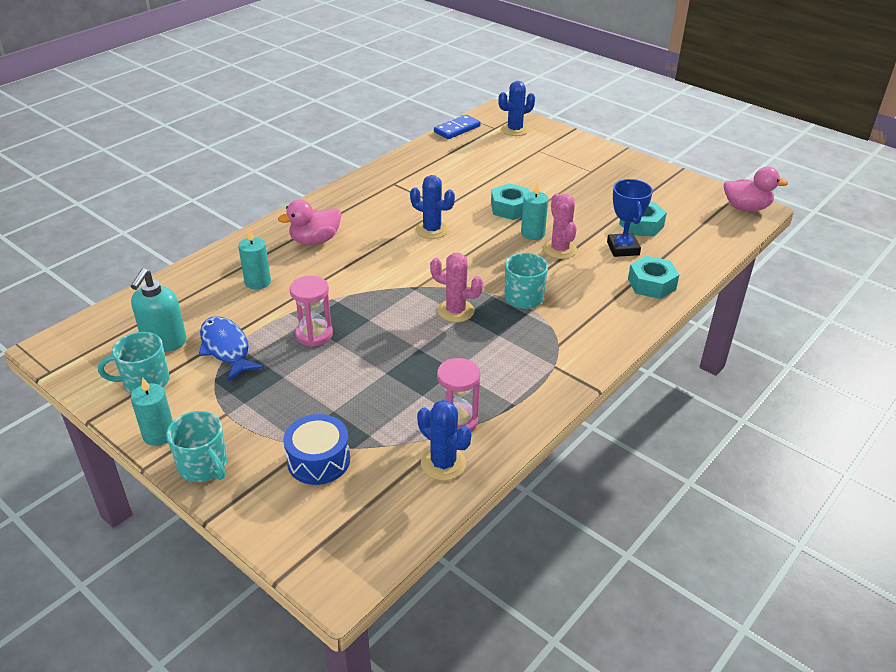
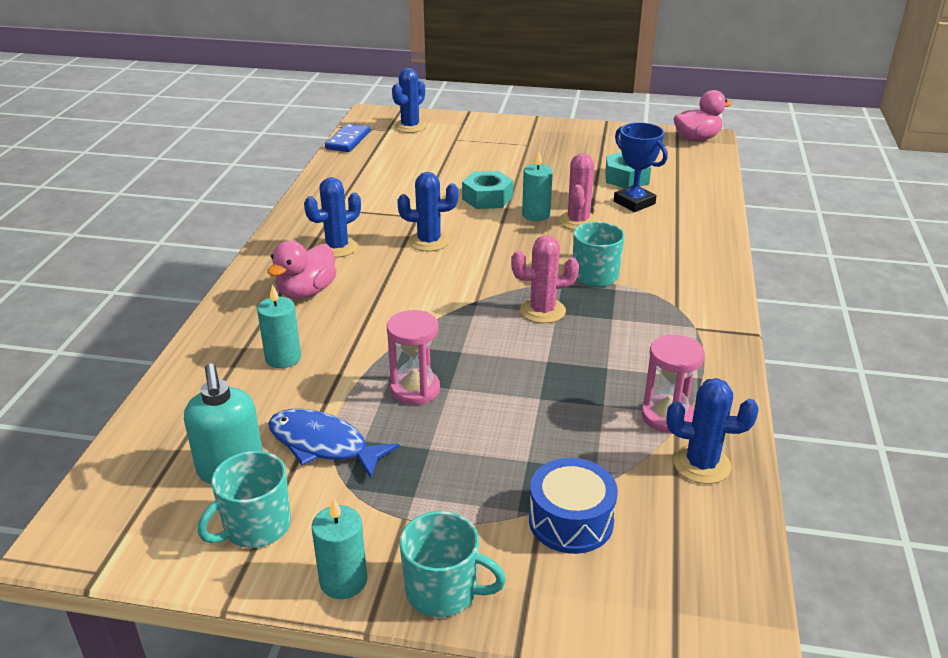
camera: 30 degrees left, 5 degrees down
(366, 214) = (337, 247): none -> blue cactus
(559, 249) = (578, 221): pink cactus -> pink cactus turned 60 degrees clockwise
(651, 284) = (694, 225): turquoise nut -> none

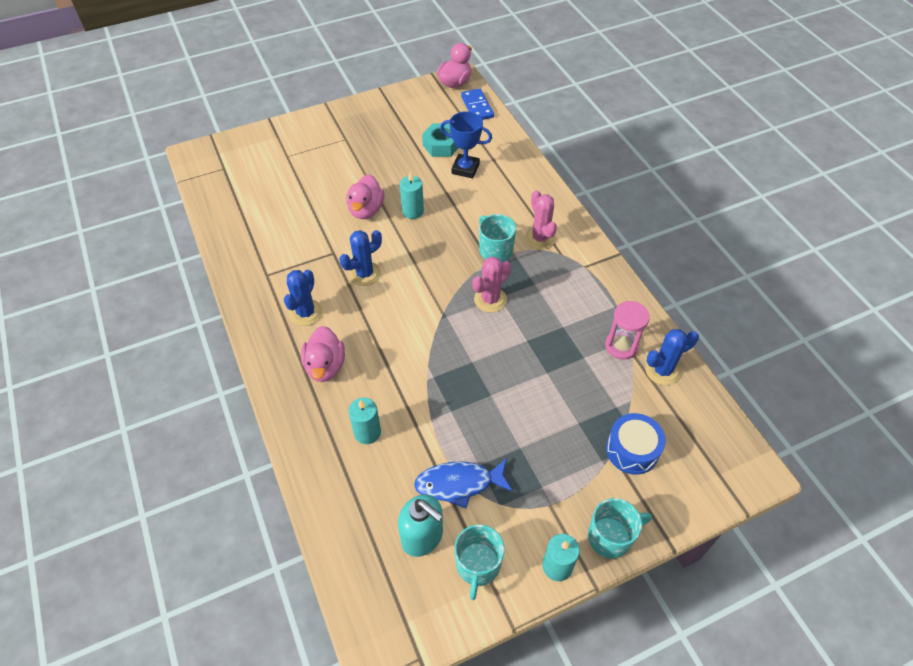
camera: 35 degrees left, 20 degrees up
(348, 140) = (204, 194): blue domino -> blue domino (477, 107)
(410, 127) = (239, 156): blue cactus -> none
(415, 389) = (472, 408): pink hourglass -> none
(487, 198) = (366, 210): turquoise nut -> pink duck
(578, 221) = (445, 204): pink cactus -> pink cactus (540, 238)

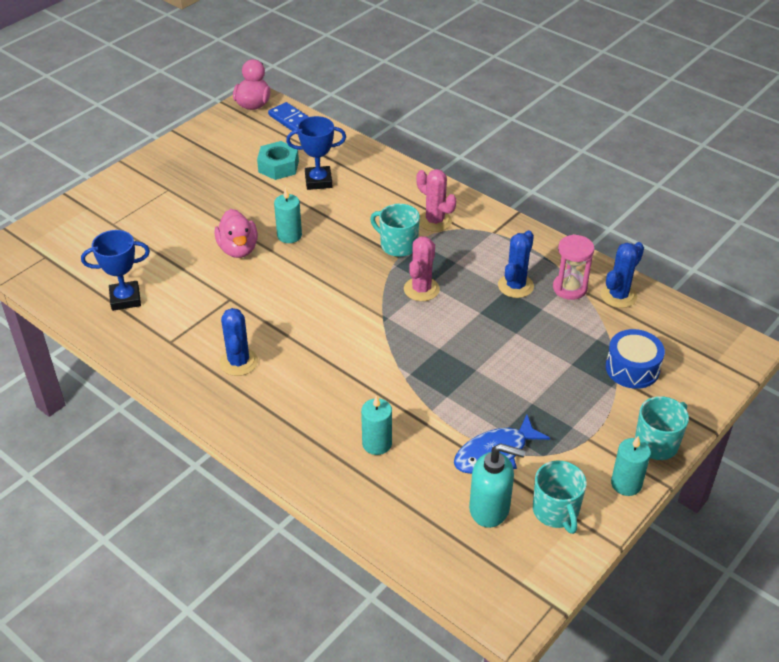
camera: 25 degrees left, 10 degrees down
(257, 225) = (125, 299): none -> blue trophy
(325, 366) = (293, 402): pink duck -> none
(364, 274) = (277, 307): blue cactus -> blue cactus (515, 286)

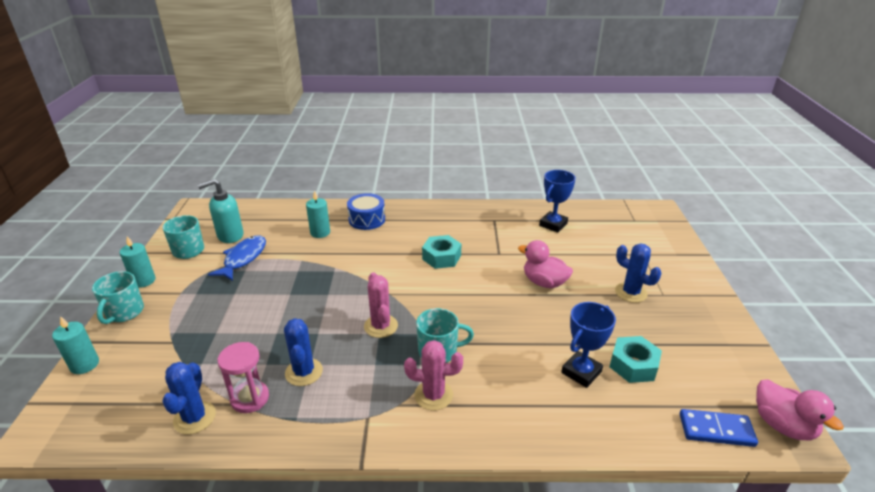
camera: 140 degrees right, 10 degrees down
(239, 362) = (443, 229): blue cactus -> blue cactus (631, 292)
(288, 327) = (441, 257): none -> turquoise nut
(289, 235) = (527, 311): turquoise candle -> turquoise candle (84, 364)
(632, 368) = (159, 355): blue drum -> blue drum (367, 219)

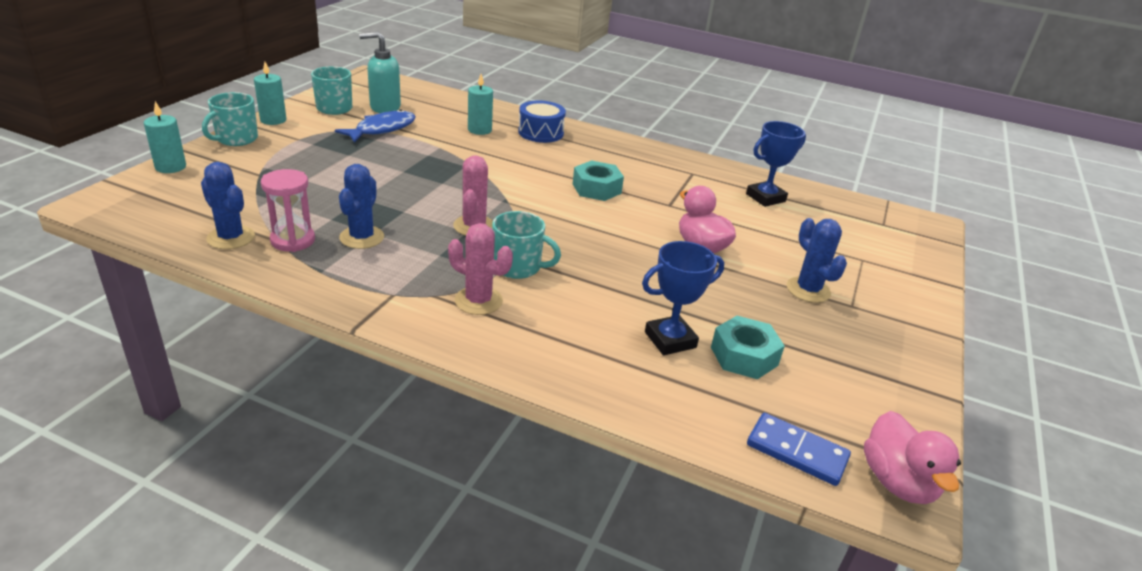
camera: 20 degrees right, 0 degrees up
(194, 418) = (231, 238): blue cactus -> blue cactus turned 75 degrees counterclockwise

